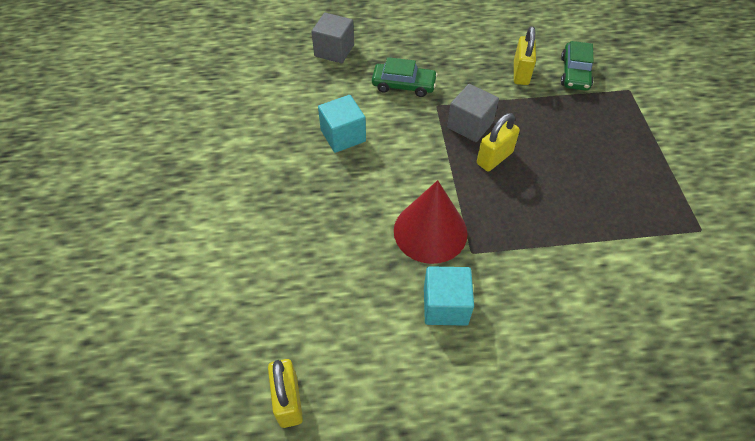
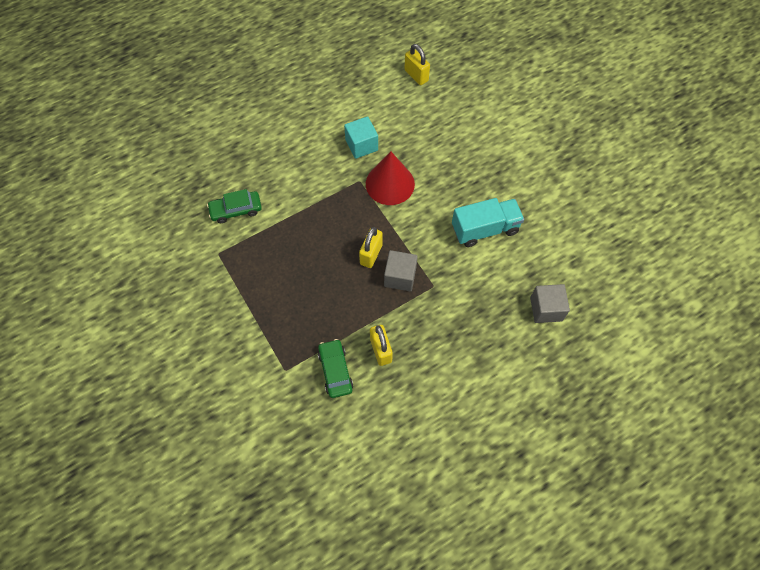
camera: 155 degrees right, 10 degrees up
(343, 136) = (485, 229): turquoise cube -> turquoise truck
(403, 85) = (468, 295): green car -> green car (236, 210)

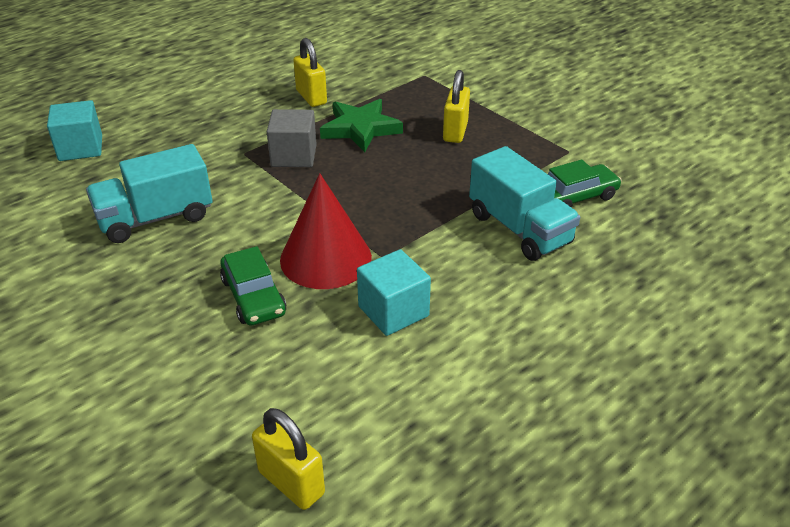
camera: 170 degrees right, 25 degrees down
(279, 189) = (519, 229): none -> turquoise truck
(335, 371) = (364, 79): green car -> green car (253, 296)
(350, 301) = (360, 129): none -> green star
(371, 254) = (341, 172): yellow padlock -> yellow padlock (455, 132)
(546, 309) = (80, 148): grey cube -> turquoise cube

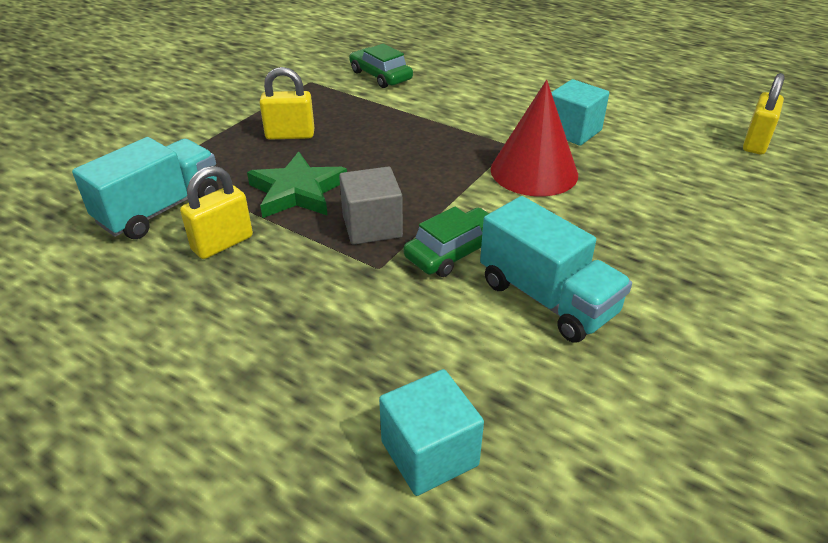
camera: 105 degrees left, 0 degrees up
(253, 296) = (611, 197): green car -> green car (454, 252)
(519, 229) = (437, 93): turquoise truck -> turquoise truck (160, 210)

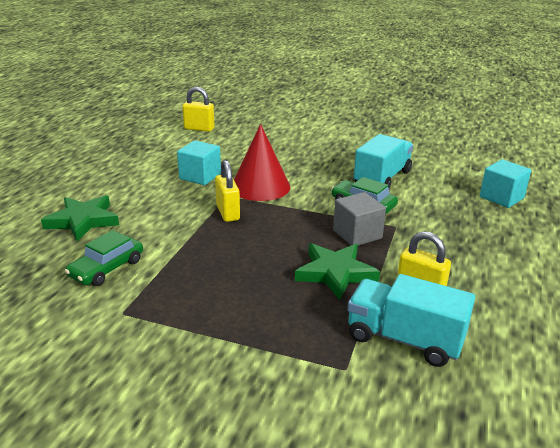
camera: 105 degrees left, 10 degrees down
(290, 135) = (247, 298): yellow padlock -> yellow padlock (228, 213)
(474, 66) = (83, 221): none -> green star

